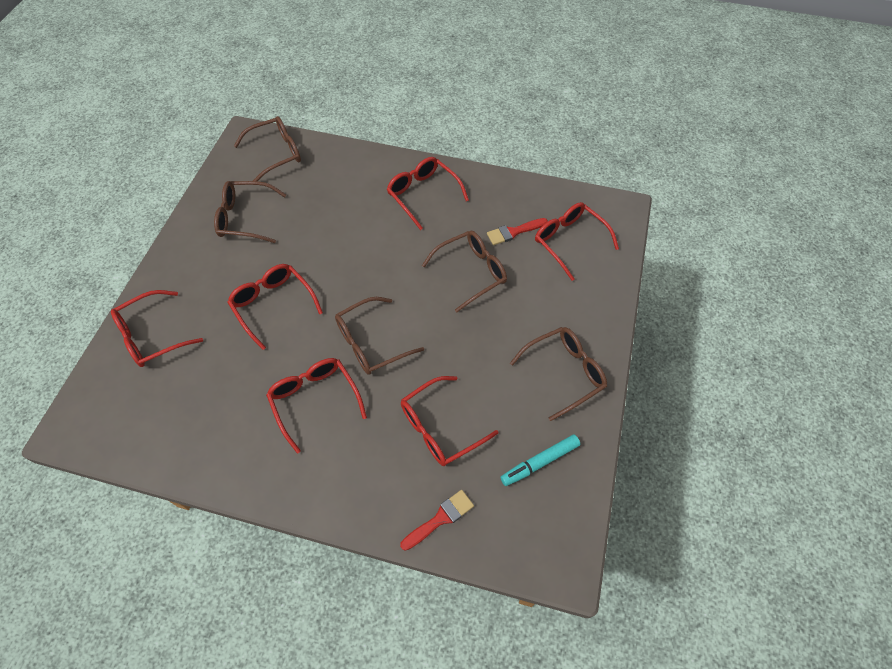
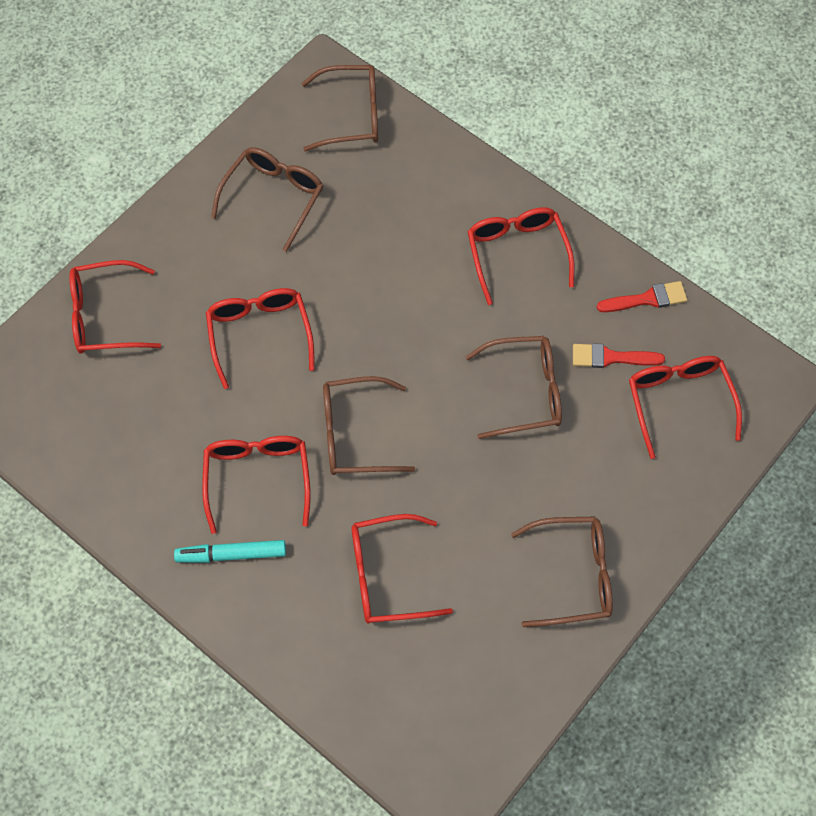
camera: 25 degrees right, 5 degrees up
(245, 218) = (274, 197): brown glasses -> brown glasses turned 90 degrees clockwise
(440, 518) = (337, 680): red brush -> red brush (647, 299)
(540, 462) = (484, 669): turquoise marker -> turquoise marker (231, 554)

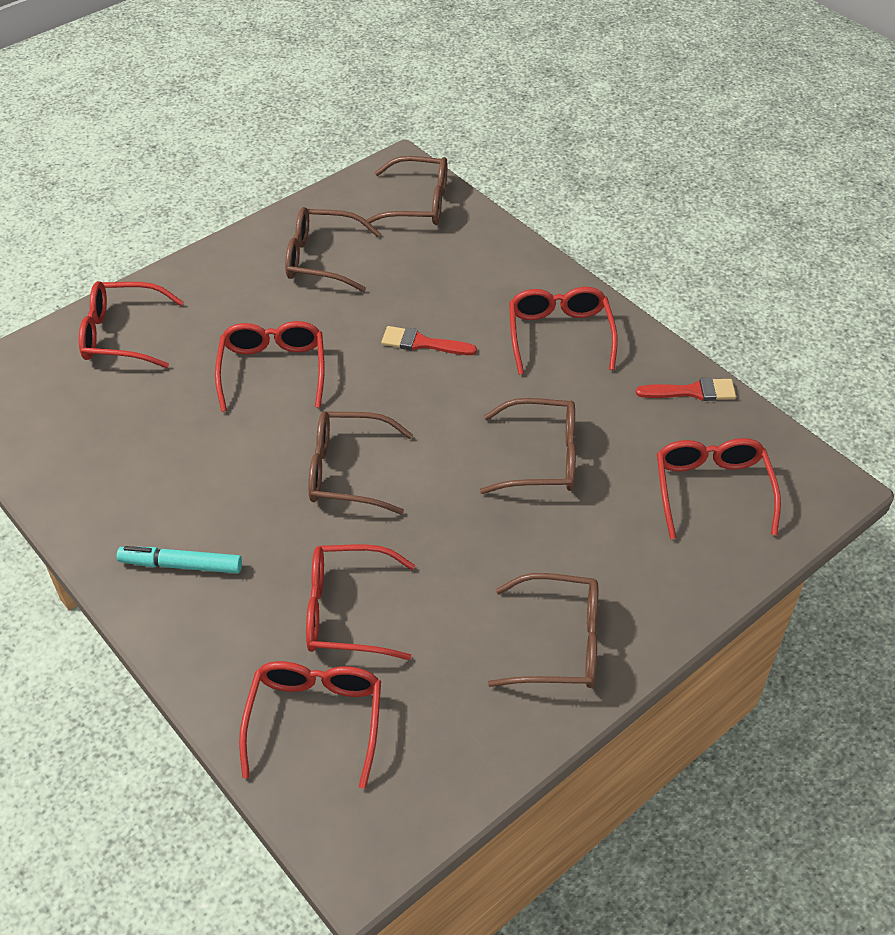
camera: 10 degrees right, 15 degrees down
(257, 478) = (231, 497): red glasses -> red glasses (315, 719)
(274, 197) = (321, 259): brown glasses -> brown glasses turned 120 degrees counterclockwise
(611, 357) = (643, 439): red brush -> red brush (422, 343)

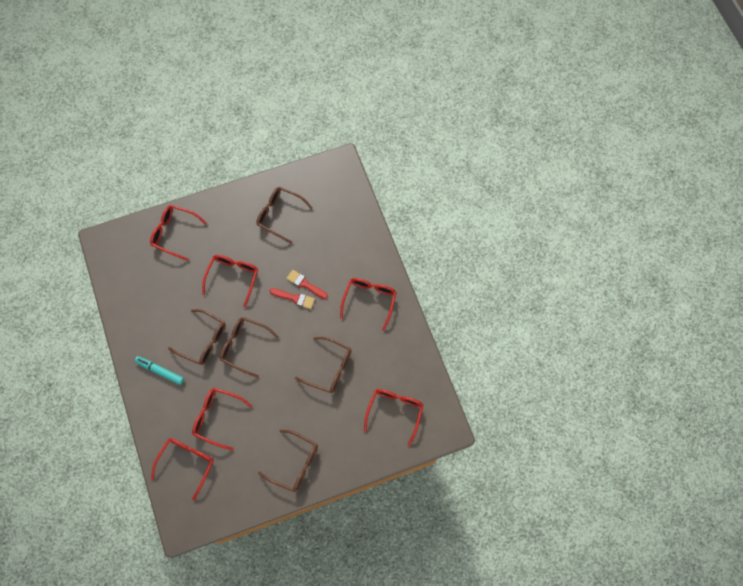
camera: 20 degrees right, 20 degrees up
(418, 203) = (339, 192): brown glasses -> brown glasses (203, 341)
(692, 391) = (414, 355): red brush -> red brush (295, 298)

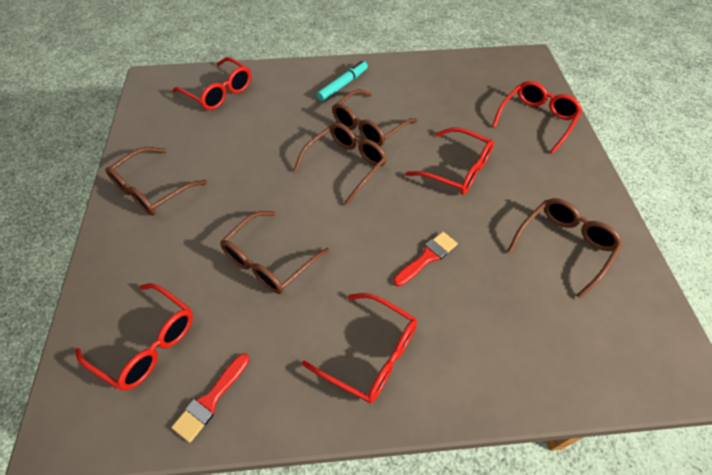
camera: 105 degrees right, 15 degrees down
(217, 418) = (259, 124): red glasses -> none
(295, 298) = (405, 238): red brush -> red brush (210, 400)

